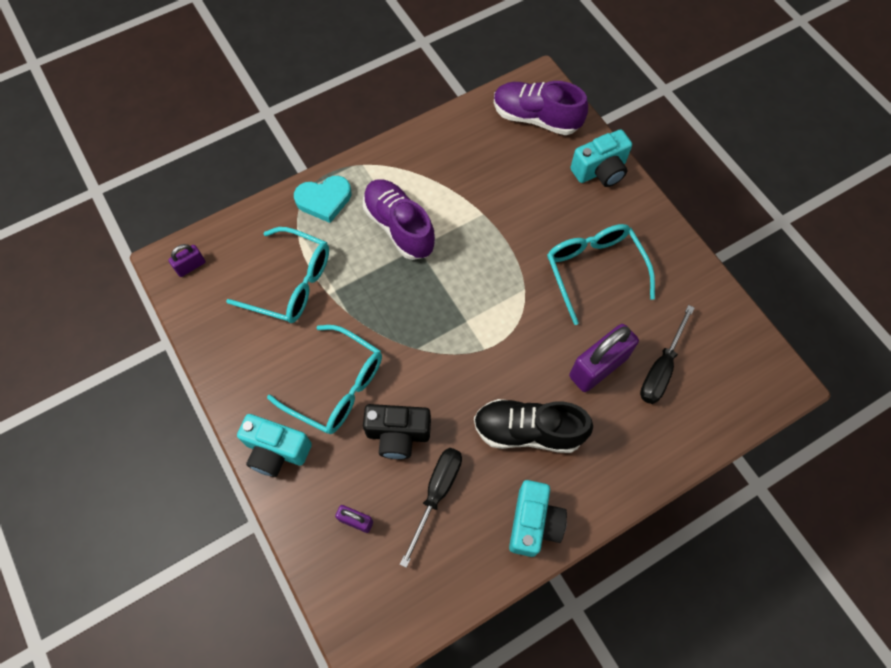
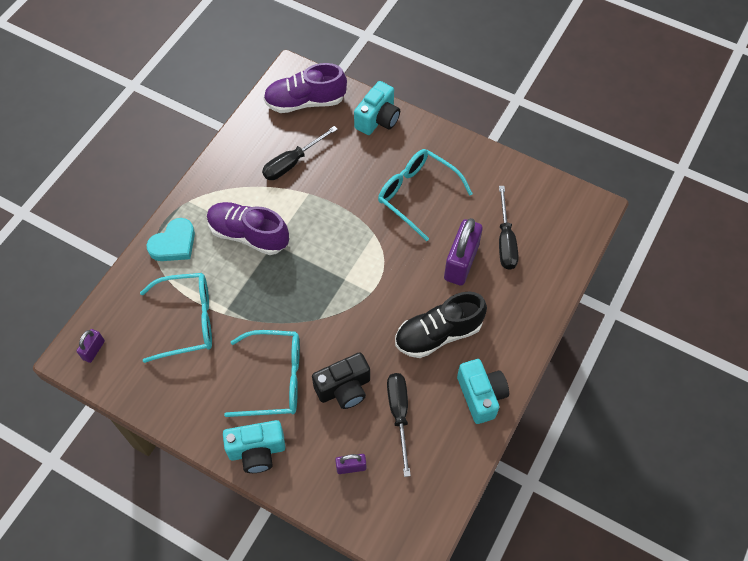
camera: 30 degrees left, 5 degrees down
(485, 174) = (292, 162): none -> black screwdriver

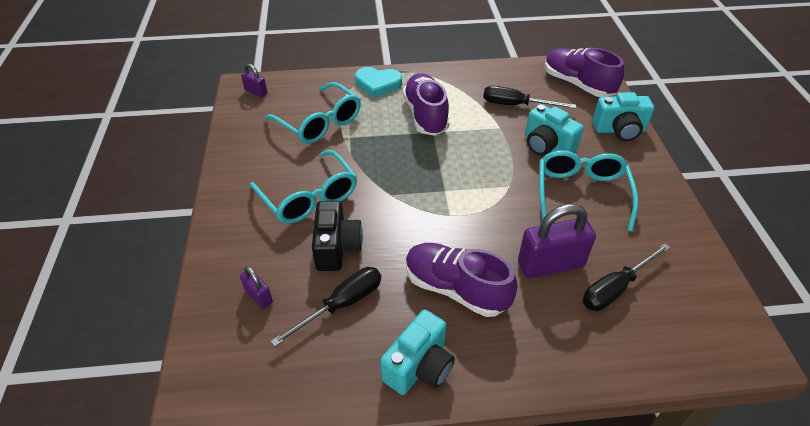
camera: 55 degrees right, 15 degrees down
(93, 350) = (256, 92): purple padlock -> purple padlock turned 45 degrees clockwise
(257, 451) = (231, 221): turquoise camera -> turquoise camera (547, 146)
(344, 388) = (337, 247): black camera -> black camera turned 120 degrees counterclockwise
(438, 334) = (455, 289): black shoe -> purple shoe

